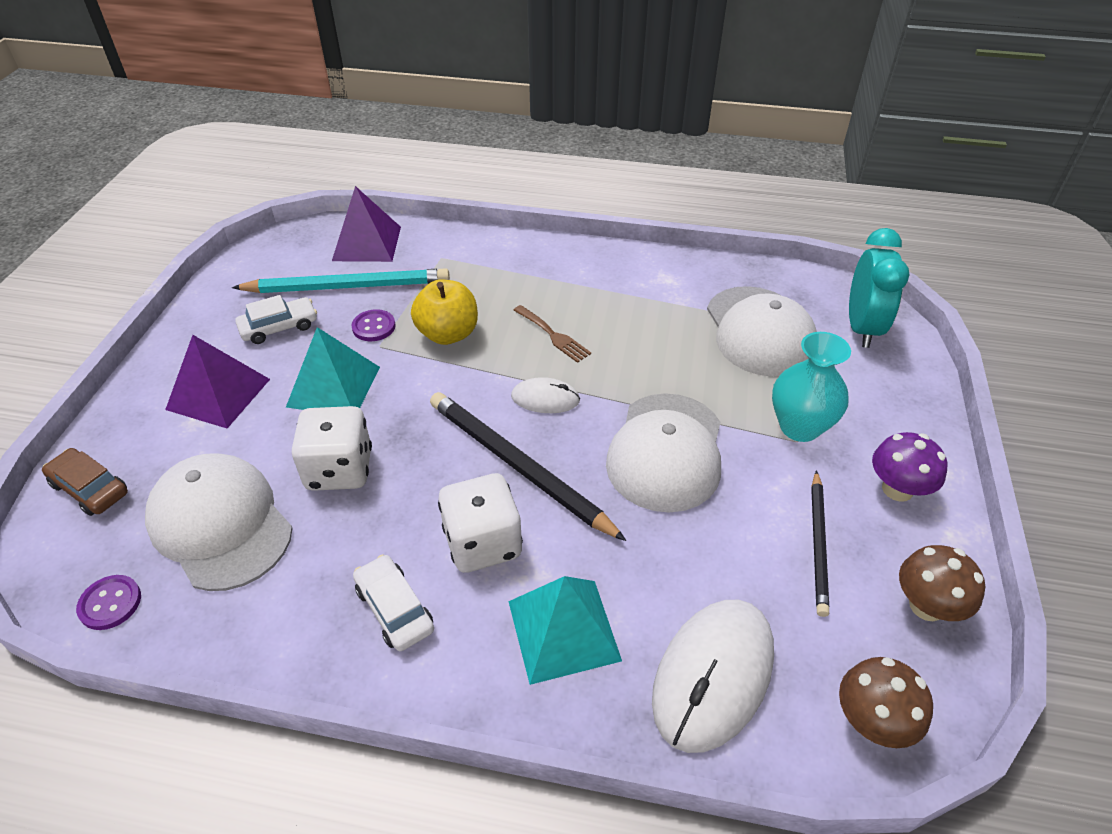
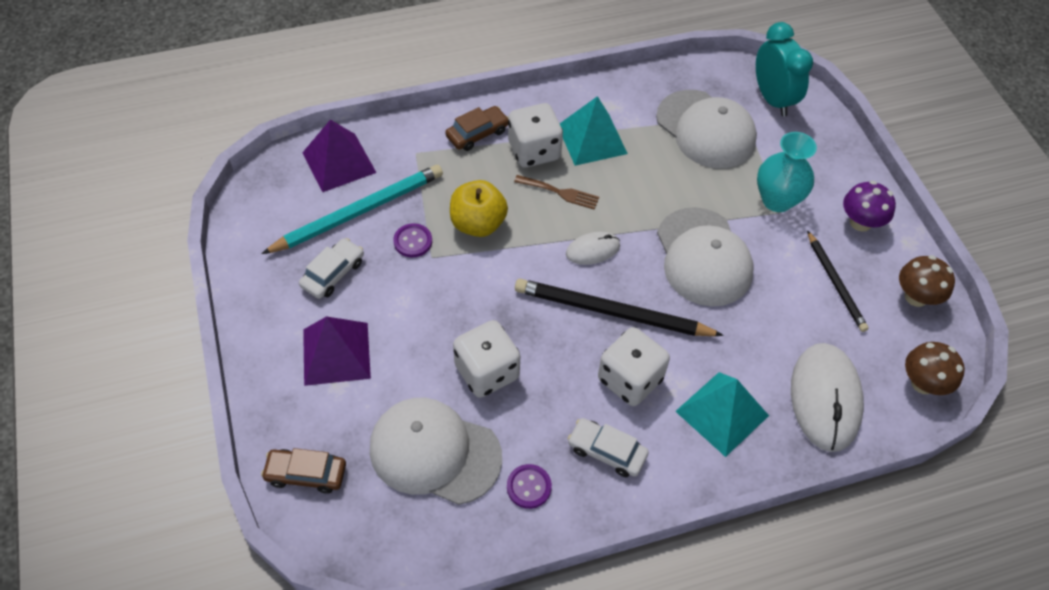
camera: 30 degrees left, 10 degrees up
(110, 603) = (407, 544): purple button -> purple button (529, 487)
(333, 386) = (425, 307): turquoise pyramid -> turquoise pyramid (592, 139)
(512, 260) = (477, 133): none -> brown car
(556, 292) = (534, 151): none -> white dice

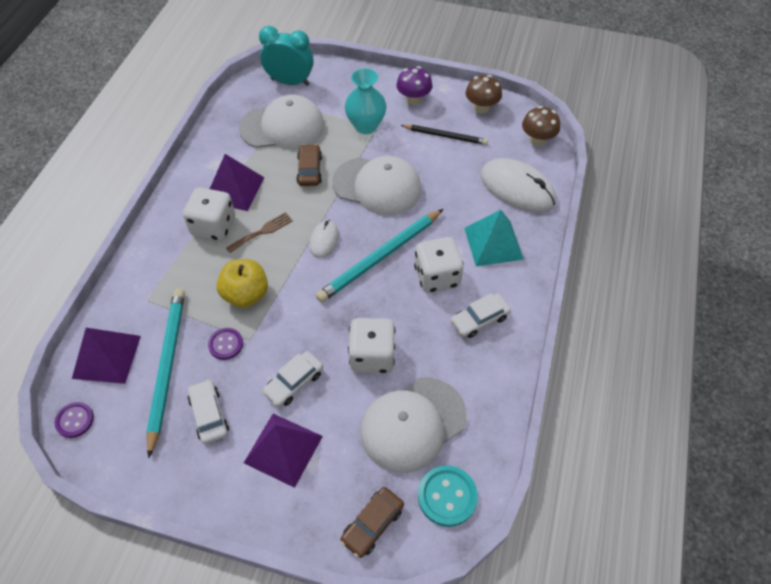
camera: 55 degrees left, 0 degrees up
(375, 528) = (447, 496): none -> turquoise button
(411, 321) = (294, 382): none -> white car
(477, 133) = (166, 251): brown car -> brown car (309, 170)
(529, 487) = (476, 379): purple button -> purple button (75, 420)
(592, 139) = (234, 189): turquoise pyramid -> purple pyramid
(612, 312) = (380, 257): black pencil -> turquoise pencil

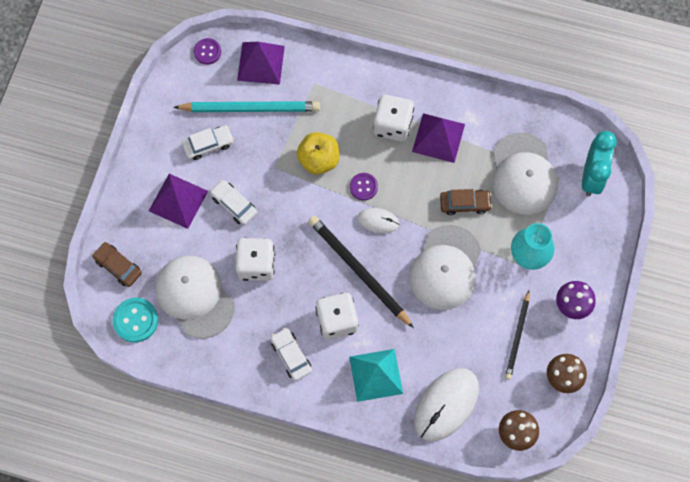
camera: 90 degrees right, 15 degrees up
(226, 344) = (270, 149): purple button -> purple button (363, 187)
(262, 231) = (387, 167): brown fork -> none
(380, 257) = (358, 271): turquoise pencil -> black pencil

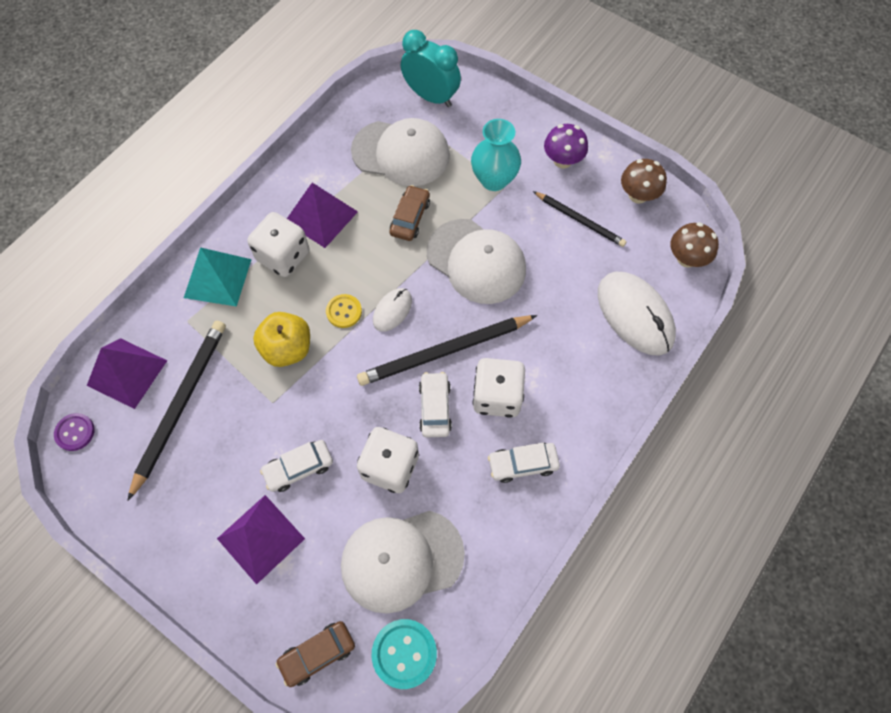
camera: 70 degrees left, 5 degrees down
(208, 145) = (202, 473): white car -> white car (435, 408)
(250, 108) = (180, 405): turquoise pencil -> black pencil
(363, 187) = (344, 311): purple button -> yellow button
(376, 375) = (577, 376): turquoise pyramid -> turquoise pyramid (218, 278)

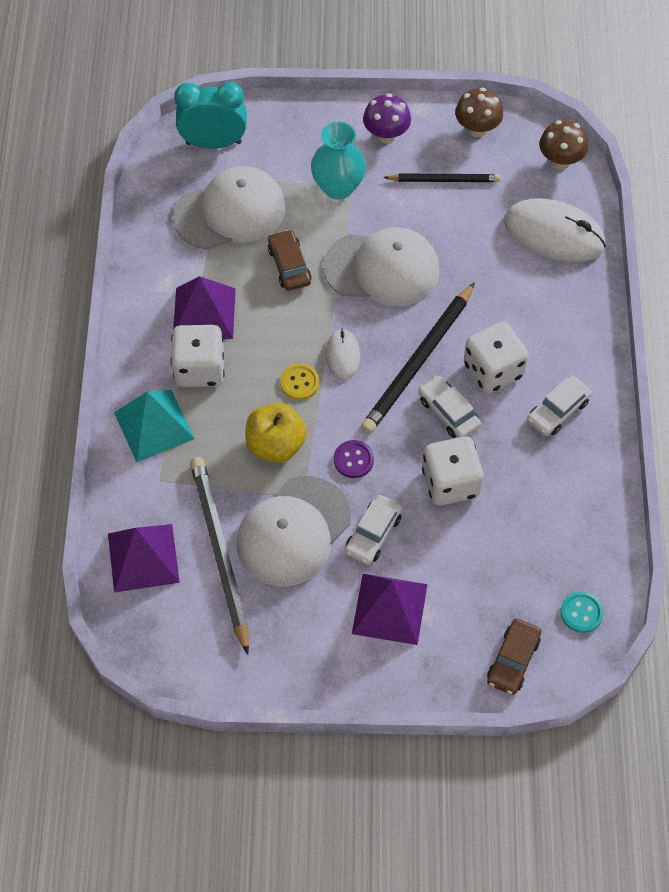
camera: 35 degrees left, 5 degrees down
(75, 432) = (141, 636): purple button -> purple button (353, 460)
(401, 560) = (521, 547): white cap -> white cap (293, 531)
(404, 653) = (581, 613): turquoise button -> turquoise button, size x0.66

